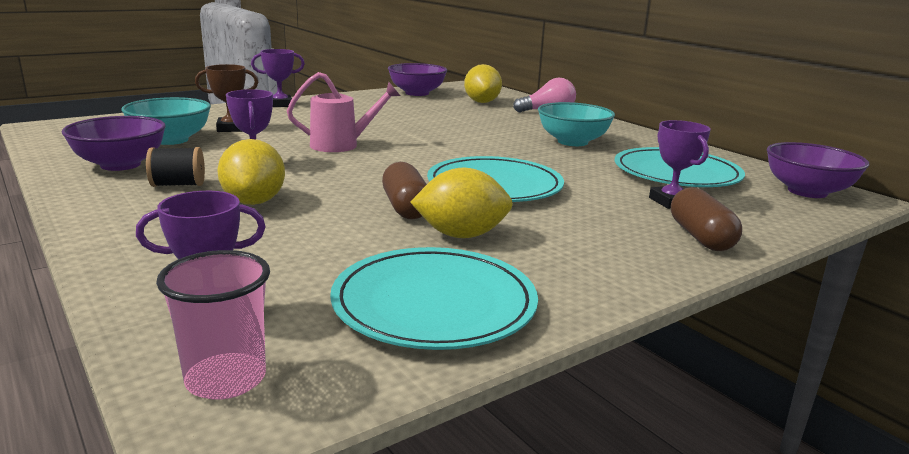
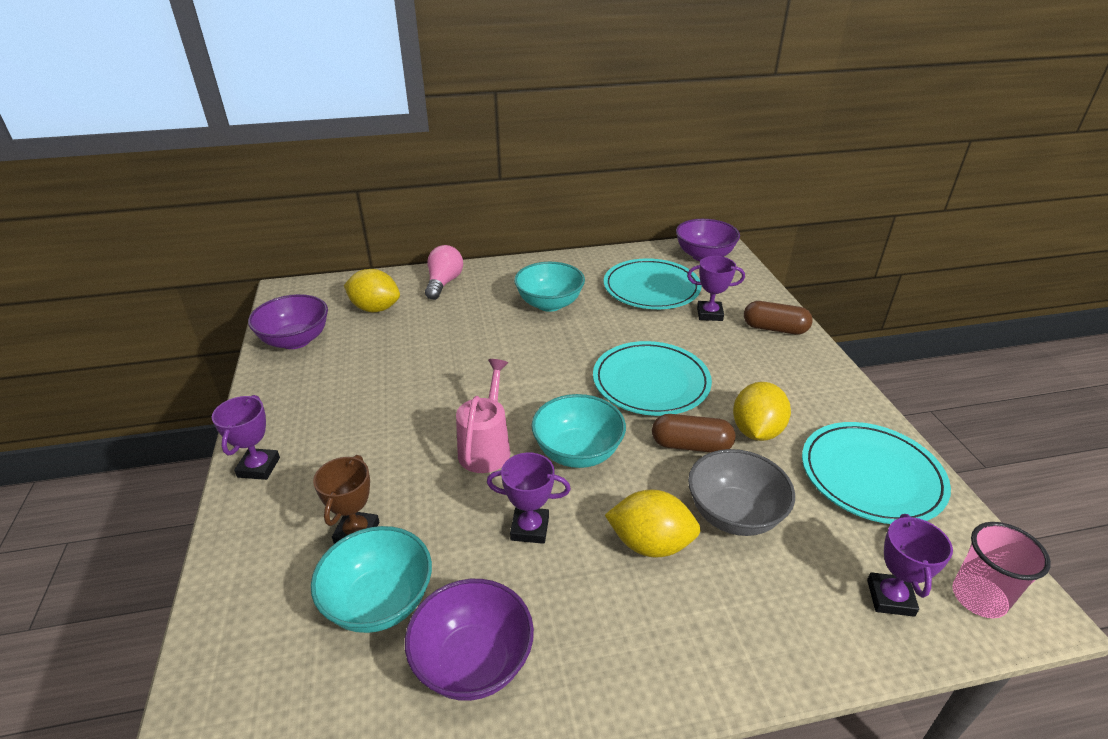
camera: 65 degrees left, 15 degrees up
(178, 185) = (577, 603): black spool -> none
(311, 231) = (734, 514): none -> grey bowl
(358, 170) = (577, 452): none -> turquoise bowl

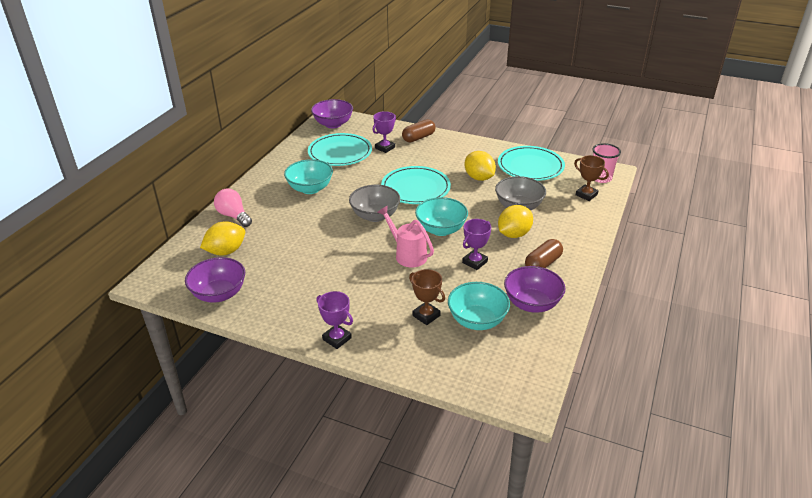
camera: 55 degrees left, 0 degrees up
(547, 377) = (375, 216): none -> grey bowl
(691, 445) = (469, 198): brown capsule -> brown capsule (543, 264)
(890, 598) = (586, 195): purple trophy -> brown trophy

